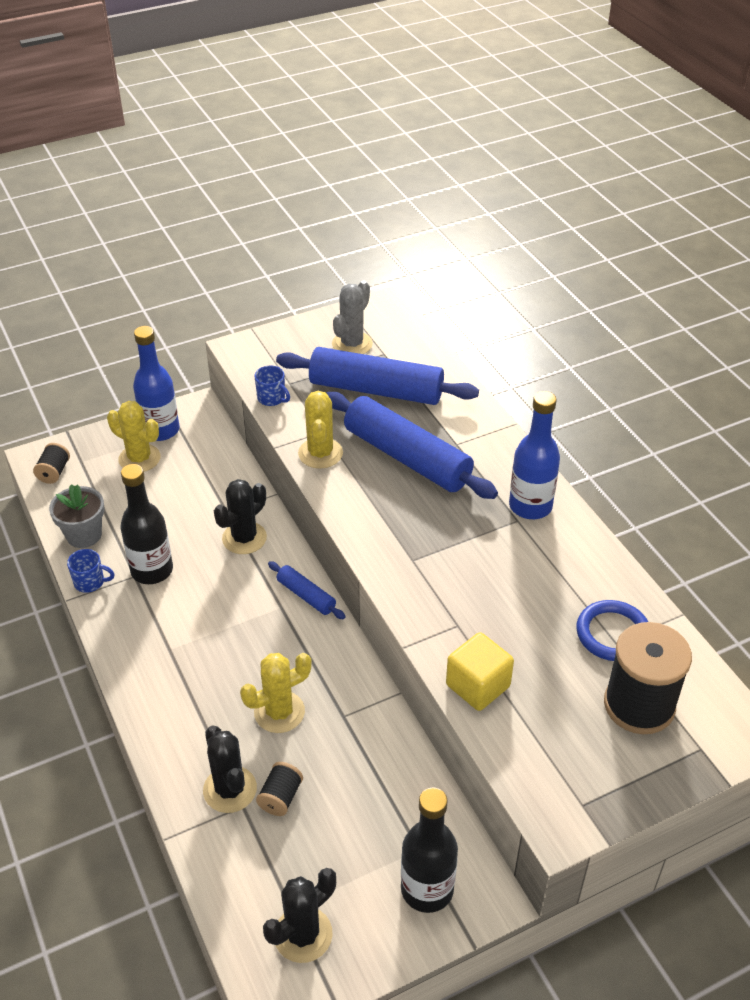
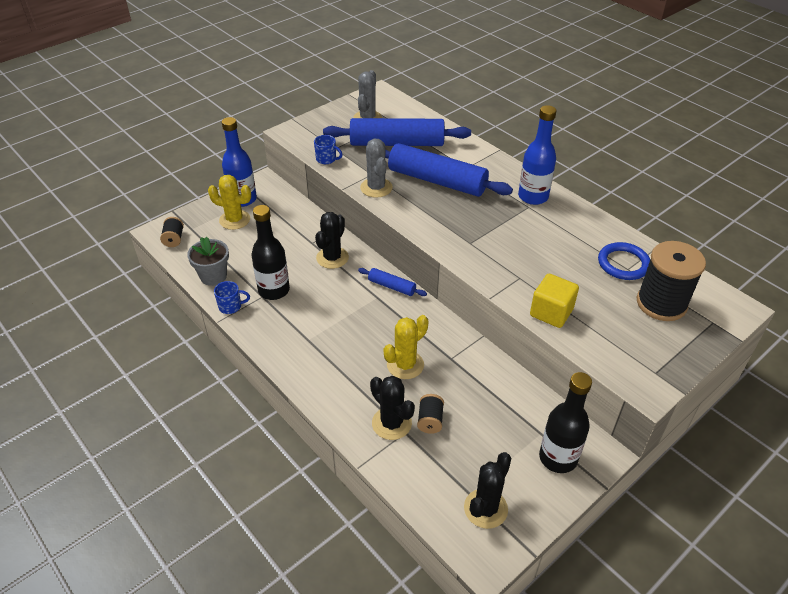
camera: 15 degrees left, 0 degrees up
(320, 453) = (376, 188): yellow cactus -> grey cactus

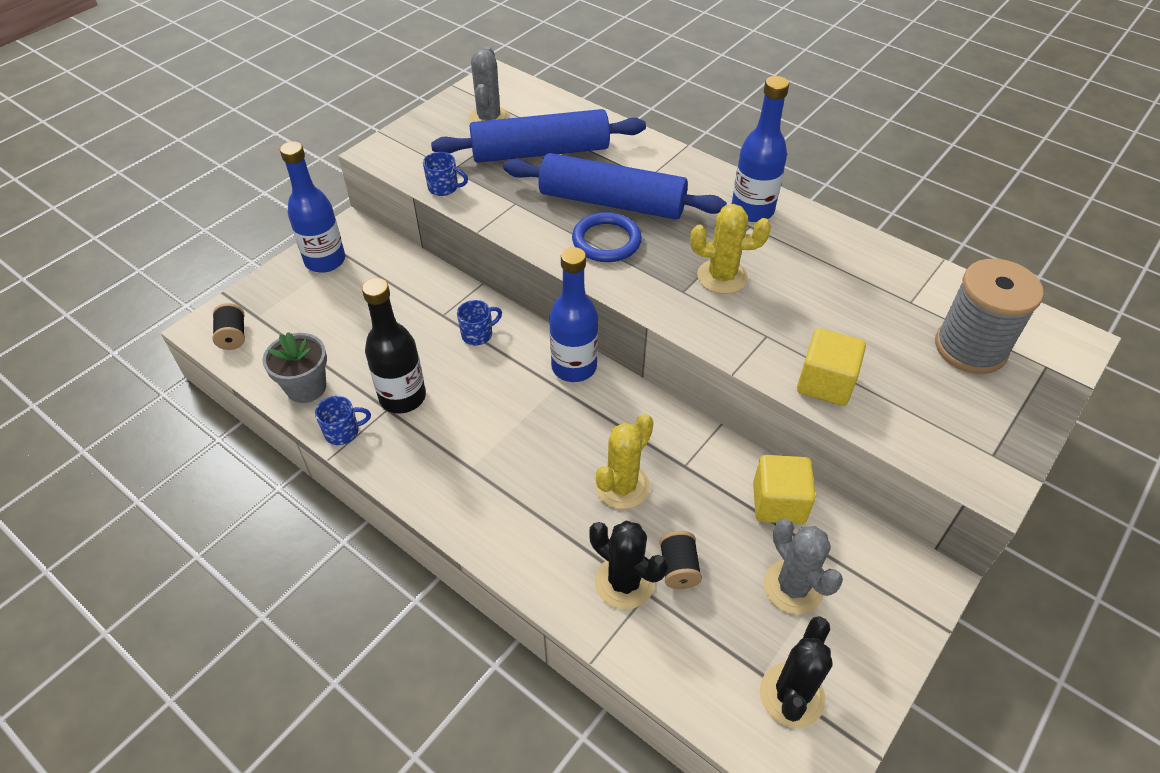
camera: 10 degrees left, 5 degrees up
(234, 220) = (320, 294): yellow cactus -> yellow cactus (722, 277)
(332, 258) = (478, 334): black cactus -> blue mug
(376, 188) = (527, 223): grey cactus -> grey cactus (793, 587)
(391, 286) = (574, 367): blue rolling pin -> blue bottle
(509, 390) = (778, 503): none -> yellow cube
(558, 458) = (872, 596): black bottle -> none
(623, 264) = (902, 295): blue ring -> blue ring (606, 241)
(661, 303) = (970, 348): black spool -> grey spool

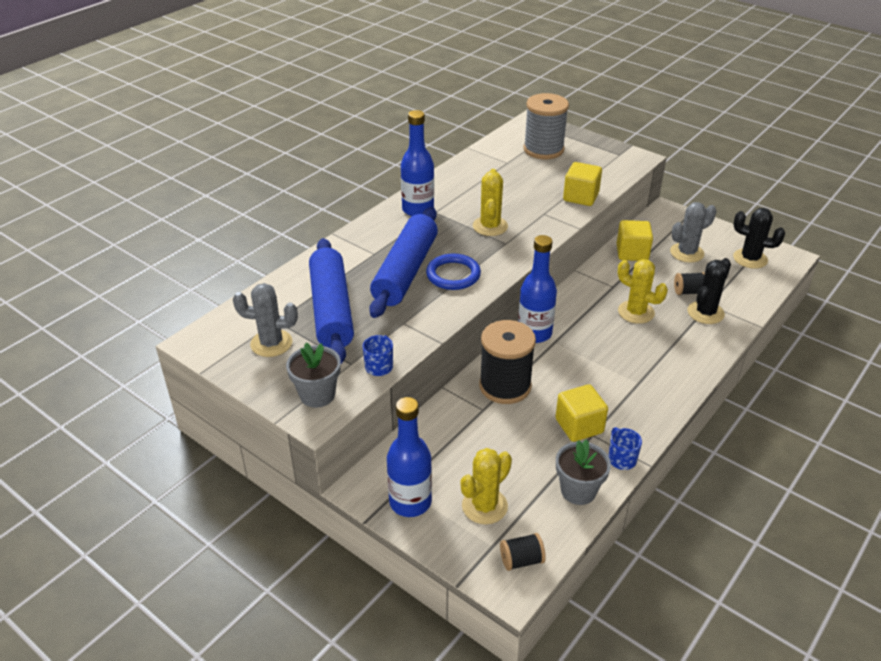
camera: 90 degrees left, 10 degrees down
(306, 312) = (484, 506): none -> yellow cactus
(402, 397) = (579, 426): black bottle -> yellow cube
(409, 151) = (317, 395): none -> grey flower pot
(478, 334) = (505, 386): blue mug -> black spool

